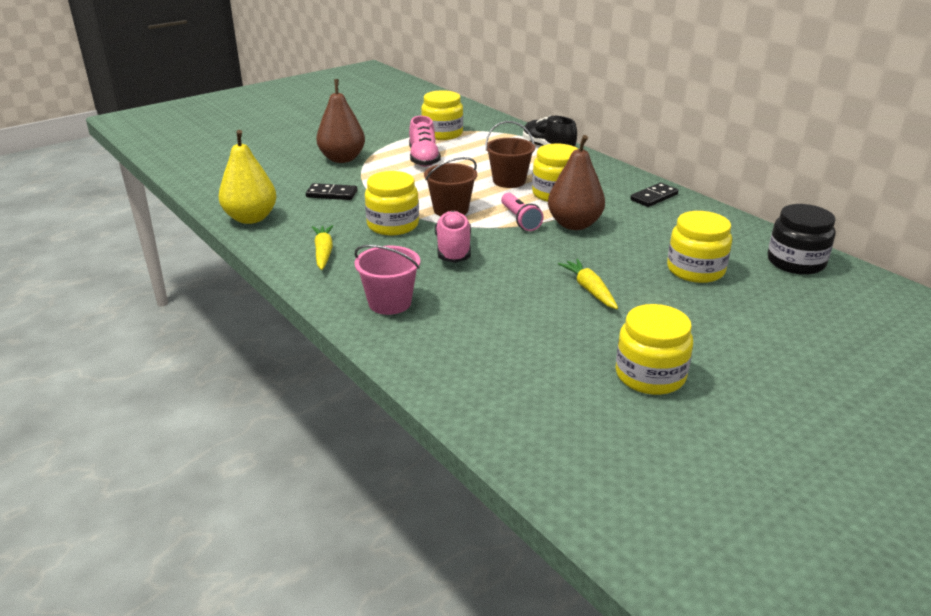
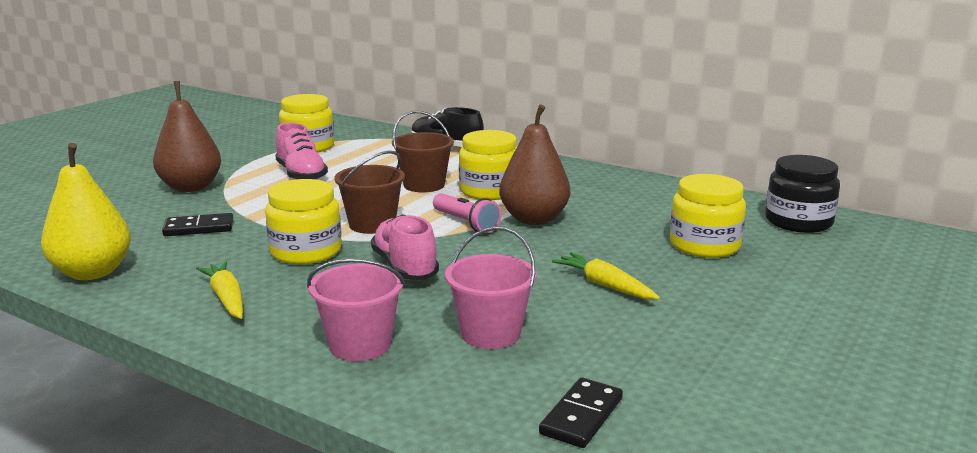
camera: 20 degrees left, 10 degrees down
(481, 311) = (490, 333): none -> pink bucket
(650, 375) = (750, 368): yellow jar -> none
(654, 197) = (601, 180): black domino -> black domino (582, 416)

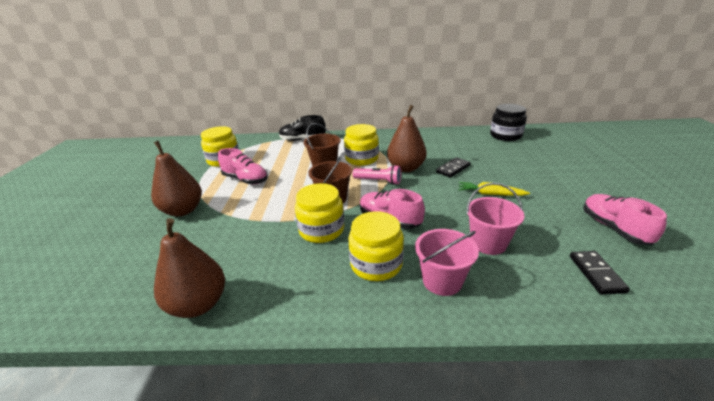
camera: 30 degrees left, 10 degrees up
(92, 272) = (198, 305): yellow pear -> brown pear
(199, 228) = (230, 238): black domino -> black domino (453, 169)
(226, 299) = (322, 284): yellow carrot -> none
(704, 245) = (493, 158): yellow jar -> yellow jar (376, 264)
(728, 387) = (614, 228): none -> pink shoe

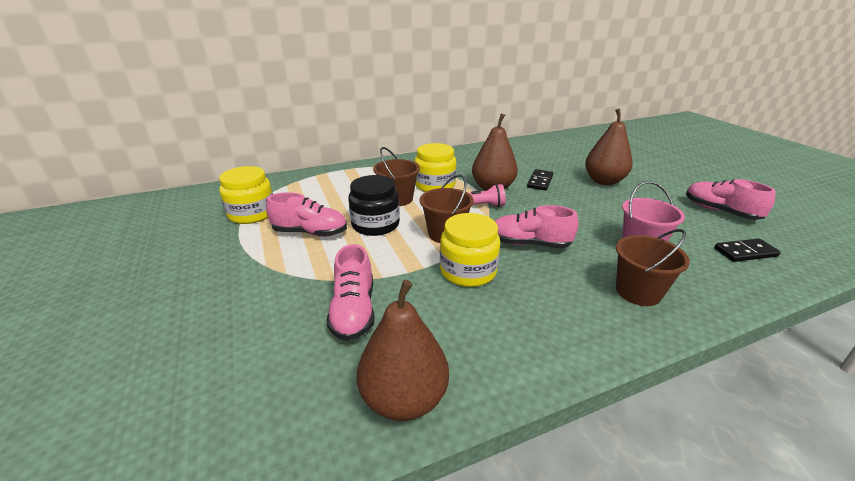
camera: 25 degrees left, 0 degrees up
(183, 210) = (256, 289): brown pear -> brown pear (604, 181)
(222, 239) = (354, 311): none -> pink shoe
(302, 139) = (339, 173): black shoe -> none
(376, 264) = (562, 292): yellow jar -> none
(442, 281) = (638, 292): pink bucket -> brown bucket
(490, 194) = (597, 200): yellow carrot -> none
(505, 136) = (556, 143): black jar -> black jar (375, 224)
(596, 274) = (745, 252): black domino -> black domino turned 75 degrees counterclockwise

